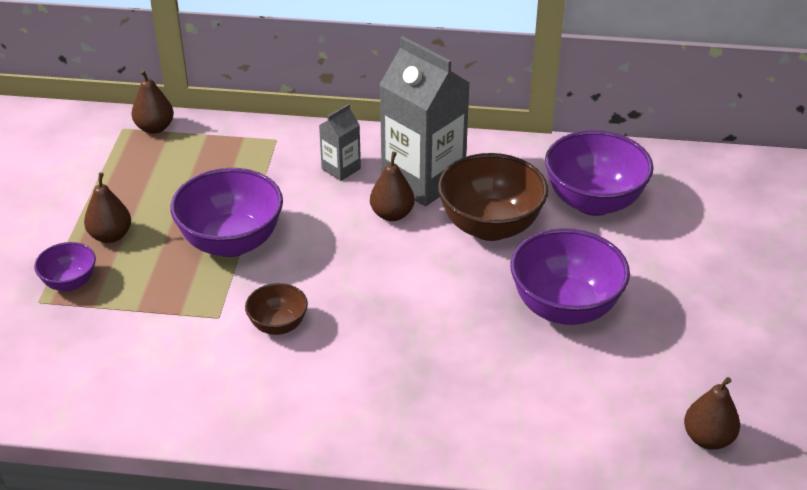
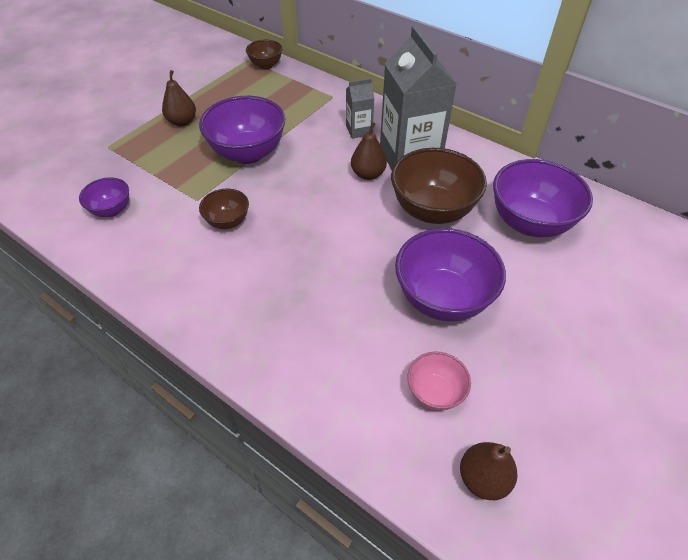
camera: 30 degrees right, 10 degrees up
(70, 282) = (134, 142): purple bowl -> purple bowl (111, 210)
(155, 128) = (266, 65): brown pear -> brown bowl
(619, 391) = (435, 392): none -> pink bowl

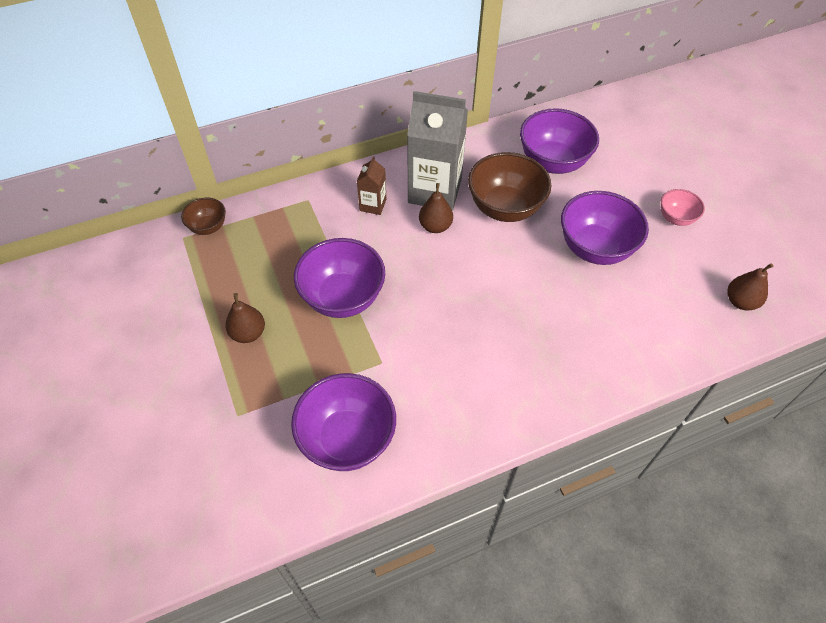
camera: 60 degrees left, 5 degrees up
(111, 210) = (347, 439): purple bowl -> purple bowl, size x1.90
(228, 222) = (428, 349): brown bowl -> none
(359, 130) = (373, 205): grey carton -> brown carton
(435, 392) = (670, 293): pink bowl -> pink bowl (676, 218)

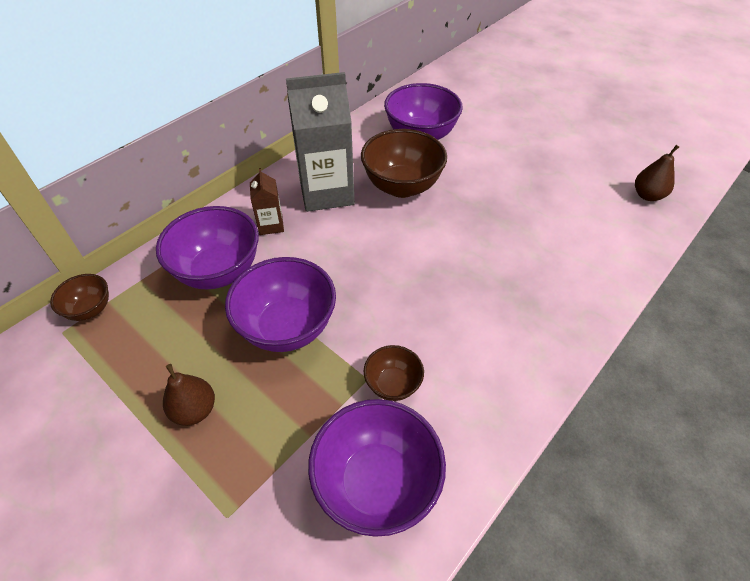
camera: 25 degrees left, 5 degrees down
(398, 375) = (393, 384): none -> brown bowl
(435, 226) = (346, 224): brown pear -> none
(595, 248) = (503, 194): purple bowl -> purple bowl (219, 271)
(676, 218) = (551, 148): pink bowl -> none

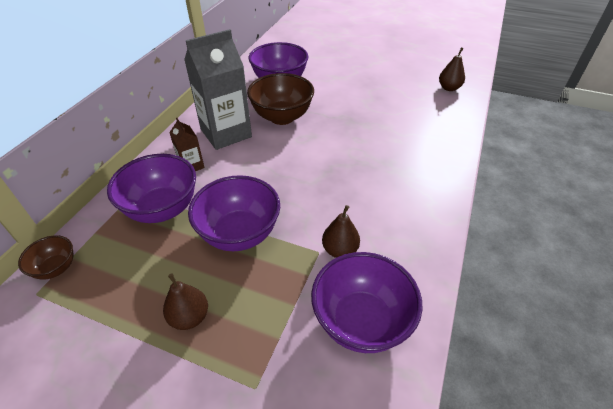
camera: 20 degrees left, 5 degrees down
(393, 384) = (340, 250): brown bowl -> brown pear

